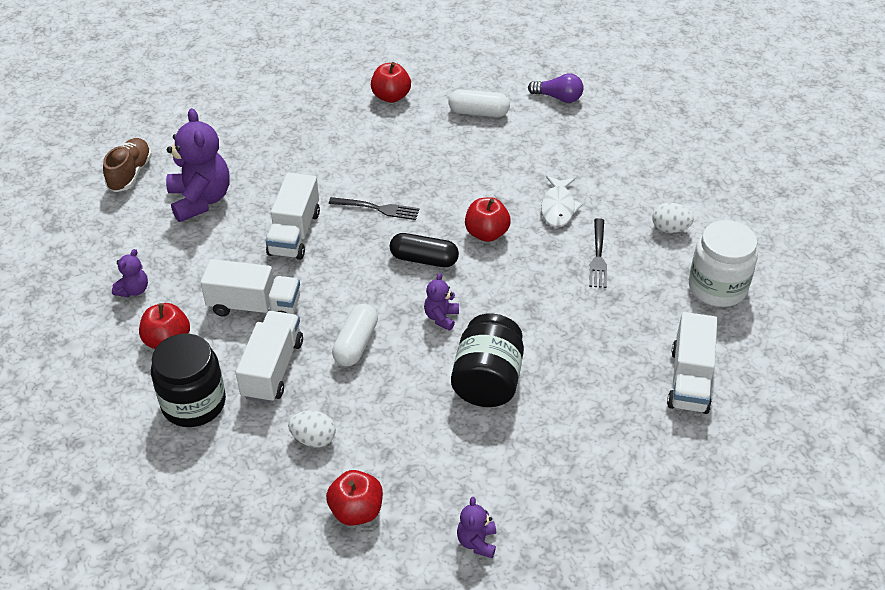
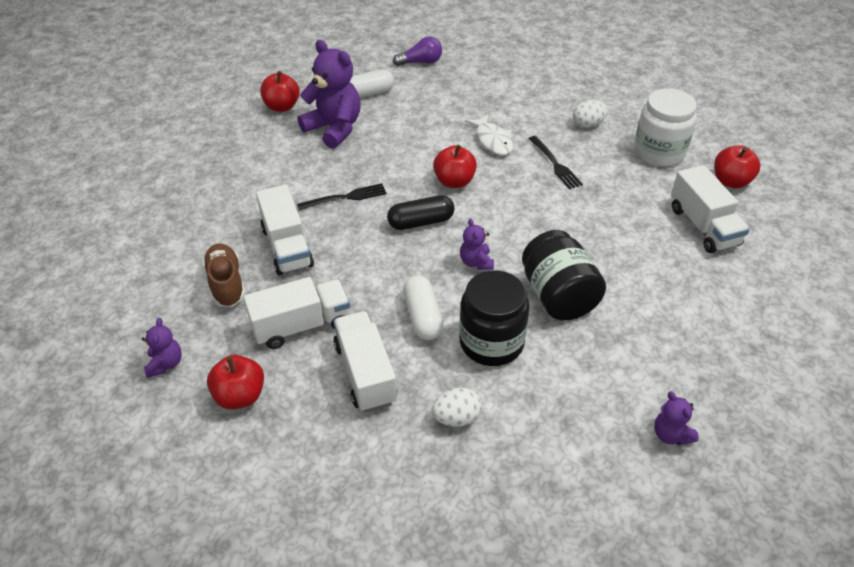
camera: 30 degrees left, 0 degrees up
(130, 174) = (77, 259): brown shoe -> brown shoe (226, 284)
(194, 403) = (314, 442): black jar -> black jar (491, 342)
(200, 200) = (171, 254): purple teddy bear -> purple teddy bear (334, 129)
(356, 511) = (549, 463): red apple -> red apple (731, 181)

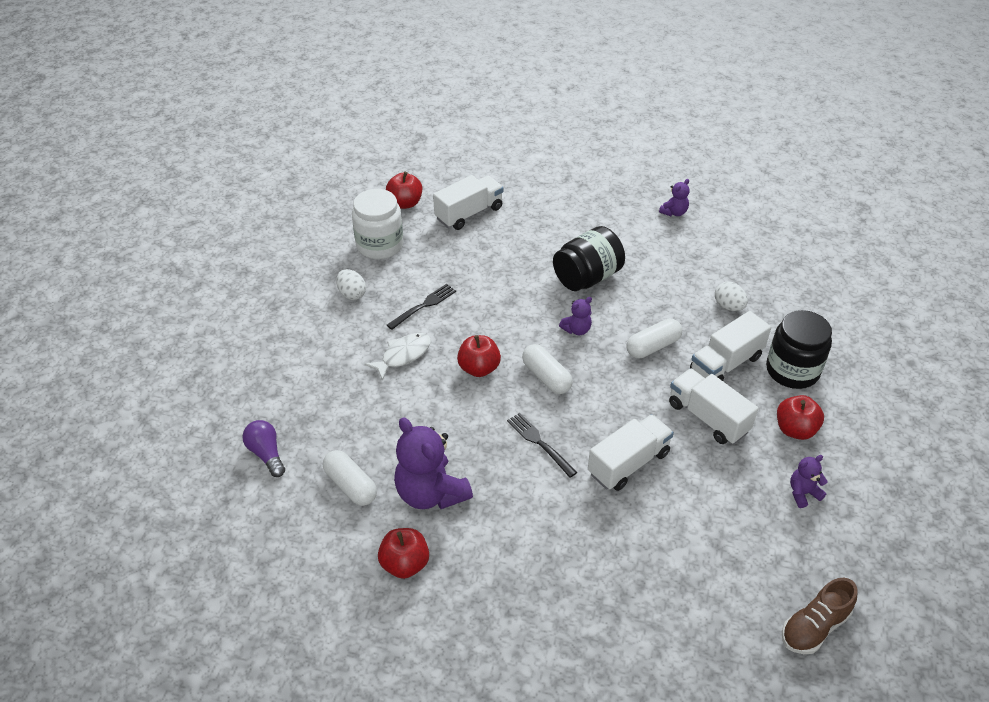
camera: 110 degrees left, 0 degrees up
(226, 284) = (697, 490): brown shoe -> brown shoe (814, 627)
(334, 129) = (431, 493): purple teddy bear -> purple teddy bear turned 60 degrees counterclockwise
(421, 222) = (546, 377): black capsule -> white capsule
(491, 342) = (653, 303): black jar -> black jar (792, 370)

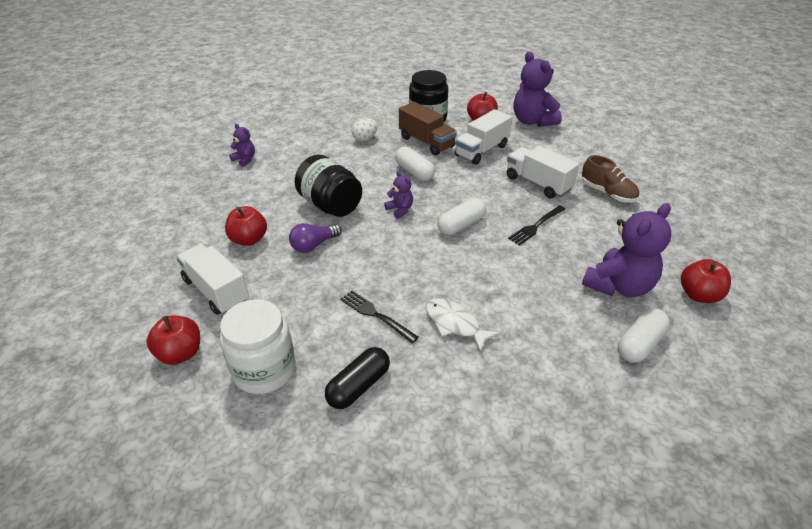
camera: 95 degrees left, 5 degrees down
(266, 454) = (637, 429): purple light bulb -> purple light bulb (314, 245)
(352, 294) = (358, 386): white egg -> black capsule
(479, 368) = (460, 266): red apple -> red apple (249, 239)
(726, 363) = (426, 142): white truck -> brown truck
(803, 493) = (532, 121): purple teddy bear -> purple teddy bear, size x2.06
(814, 627) = (626, 124): brown shoe -> brown shoe (607, 193)

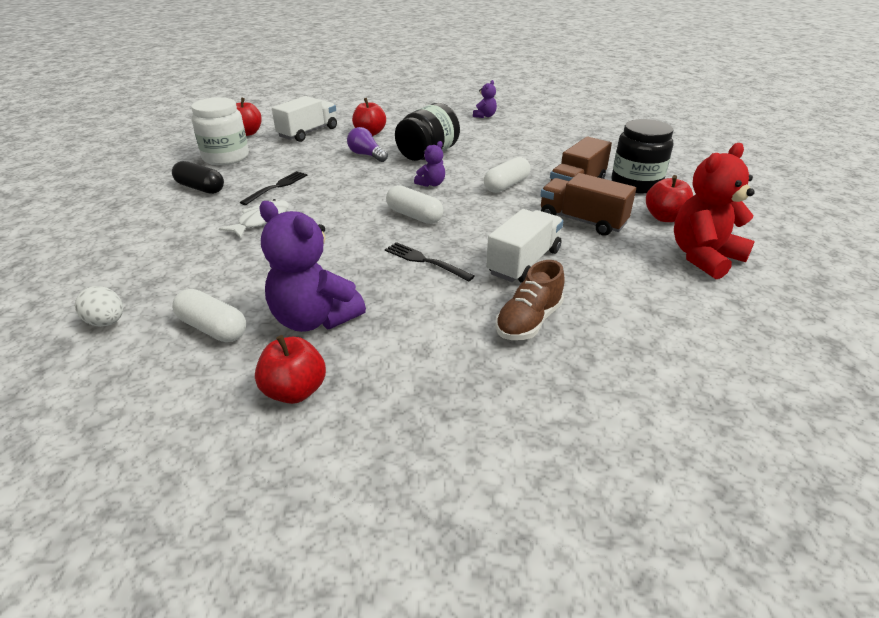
camera: 80 degrees right, 5 degrees down
(365, 139) = (558, 156): white egg -> white egg (107, 322)
(481, 151) = (582, 221): white truck -> brown truck
(532, 121) = (703, 257): purple teddy bear -> red teddy bear

